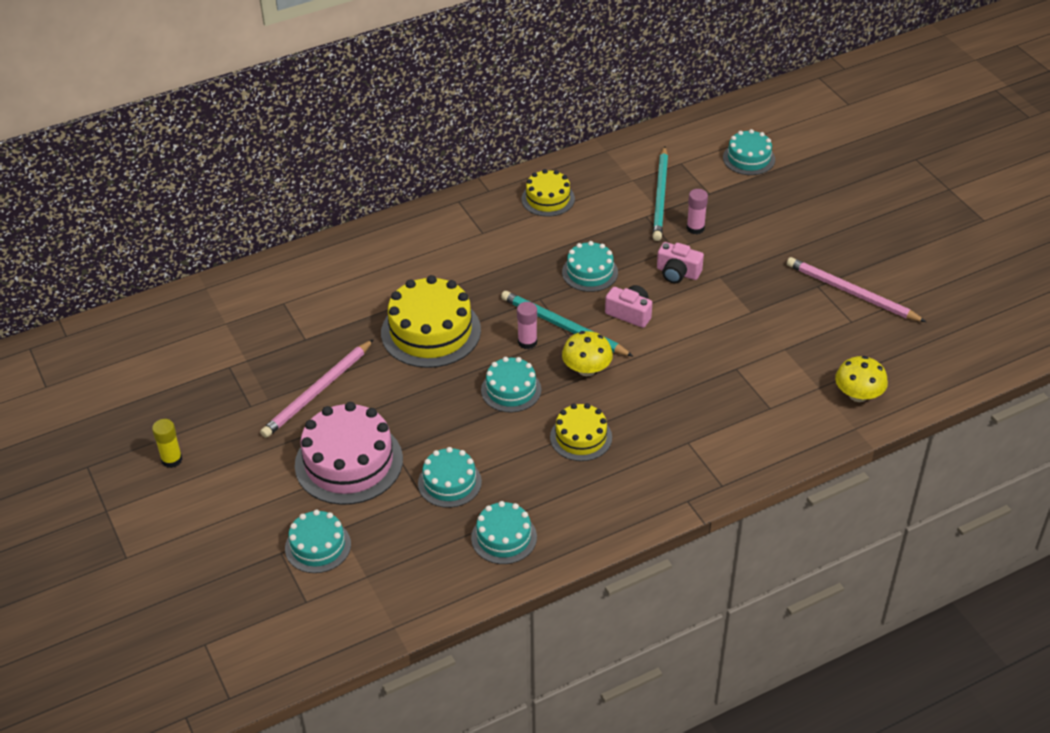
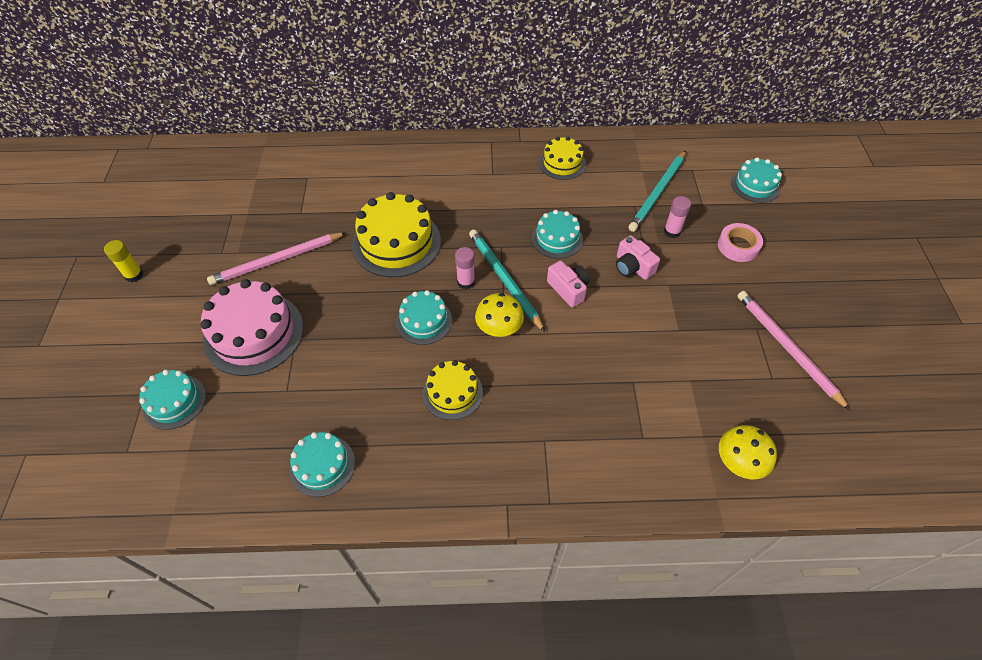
camera: 25 degrees right, 10 degrees up
(449, 482) = (316, 388): turquoise cake -> none
(763, 220) = (738, 246): none -> pink tape

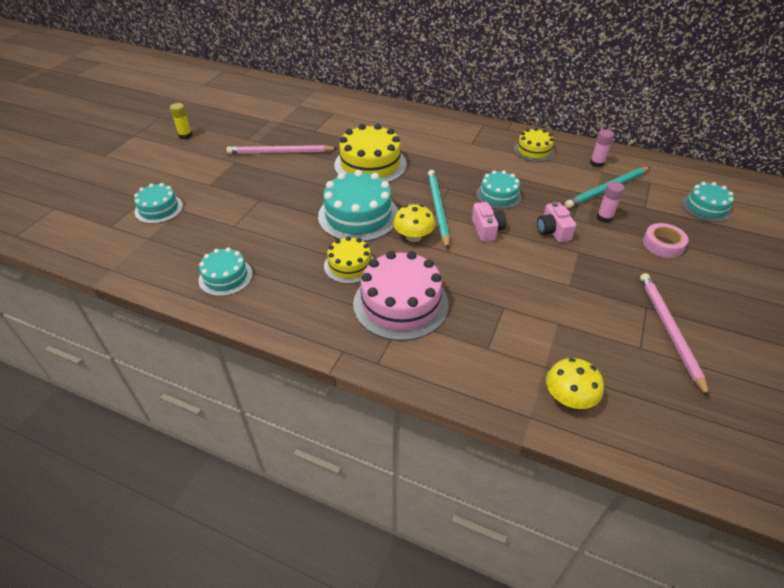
camera: 25 degrees right, 10 degrees down
(254, 333) = (236, 187): pink cake -> pink cake (401, 303)
(424, 321) = (358, 215): turquoise cake -> turquoise cake, size x1.72
(466, 282) = (406, 202): pink glue stick -> pink glue stick (597, 163)

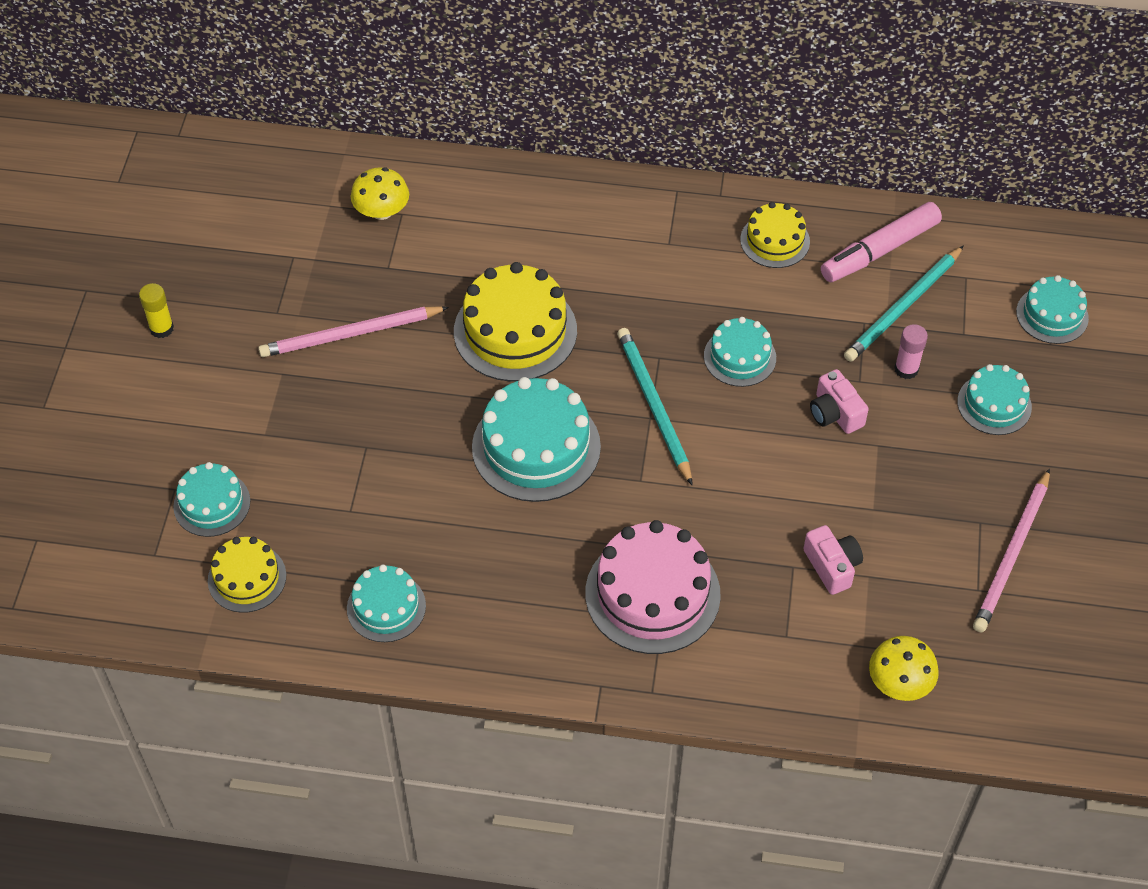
camera: 15 degrees left, 10 degrees up
(349, 265) = (558, 545): yellow cake -> yellow cake (247, 578)
(413, 237) = (633, 470): yellow mushroom -> yellow mushroom (382, 211)
(487, 229) = (738, 432): pink camera -> pink camera (832, 566)
(597, 163) = (880, 250): pink glue stick -> pink marker
(663, 244) = (994, 404): pink tape -> turquoise cake
(669, 331) = (1012, 554): pink pencil -> pink pencil turned 135 degrees counterclockwise

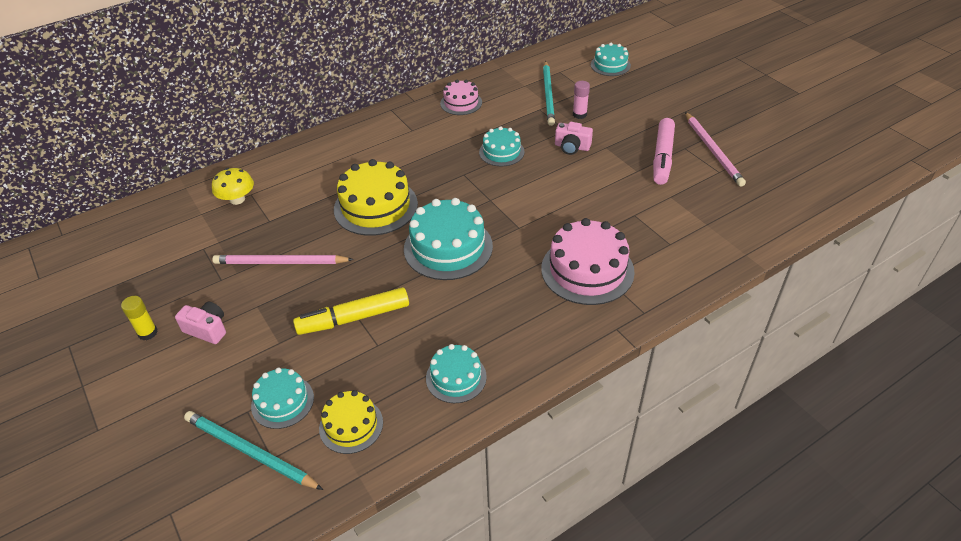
camera: 40 degrees left, 10 degrees down
(350, 334) = (280, 262): pink pencil -> pink pencil turned 60 degrees clockwise
(358, 461) = (354, 318): none -> yellow marker
(654, 405) = (486, 194): turquoise pencil -> turquoise pencil (250, 452)
(775, 241) = (461, 103): yellow cake -> pink cake
(832, 566) = (650, 203): pink camera -> pink camera (207, 329)
(880, 250) = (512, 82): pink marker -> pink marker (662, 157)
(899, 682) = (740, 227): yellow mushroom -> none
(994, 404) = (631, 105): turquoise cake -> none

